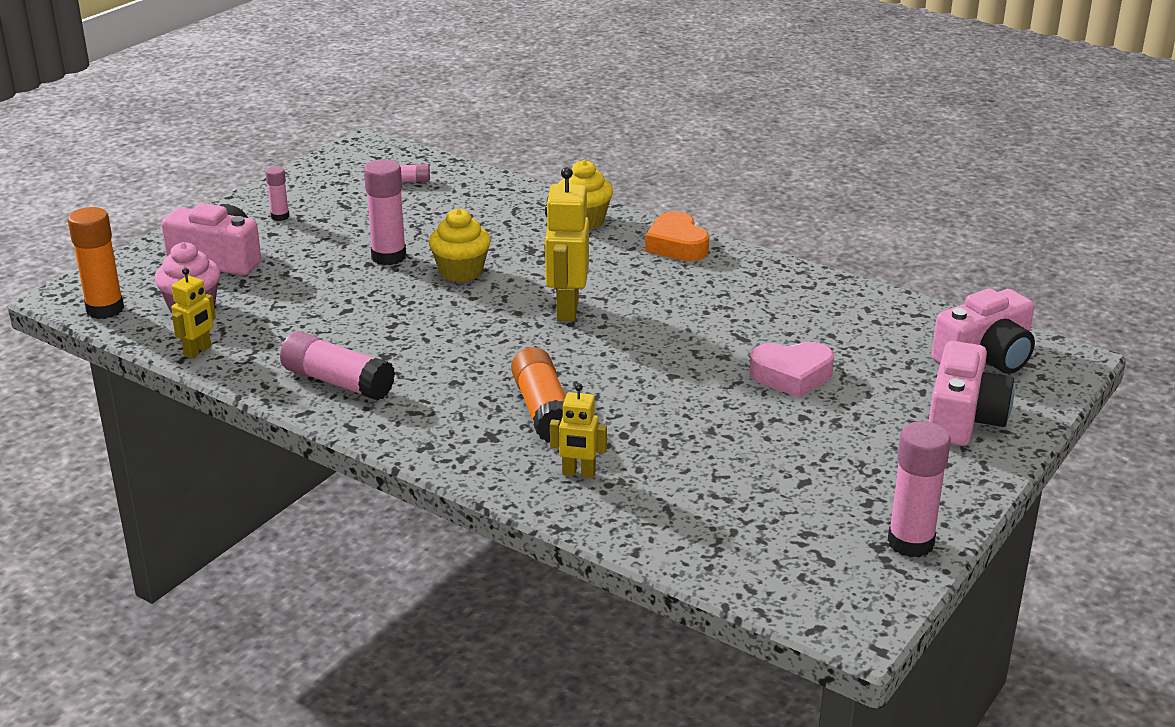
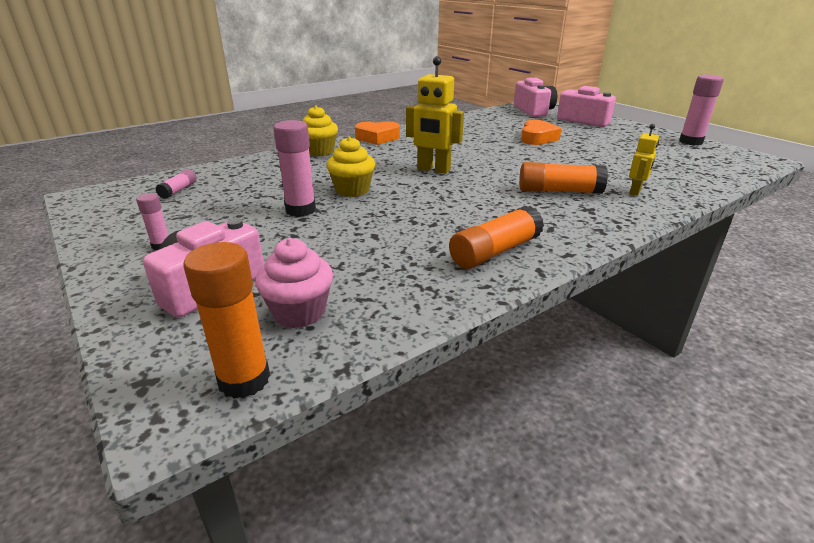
camera: 70 degrees left, 0 degrees up
(198, 351) = (399, 317): yellow robot -> none
(337, 382) = (495, 251): pink glue stick -> orange glue stick
(791, 376) = (537, 138): pink heart -> orange heart

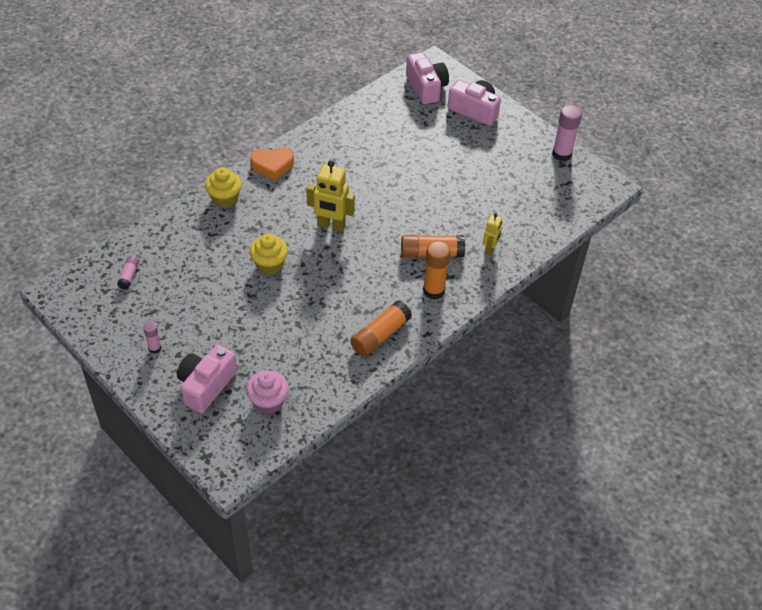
camera: 10 degrees left, 20 degrees up
(244, 380) = (255, 450): orange glue stick -> orange glue stick (433, 291)
(301, 210) = (237, 296): pink glue stick -> none
(537, 138) = (423, 155): orange heart -> none

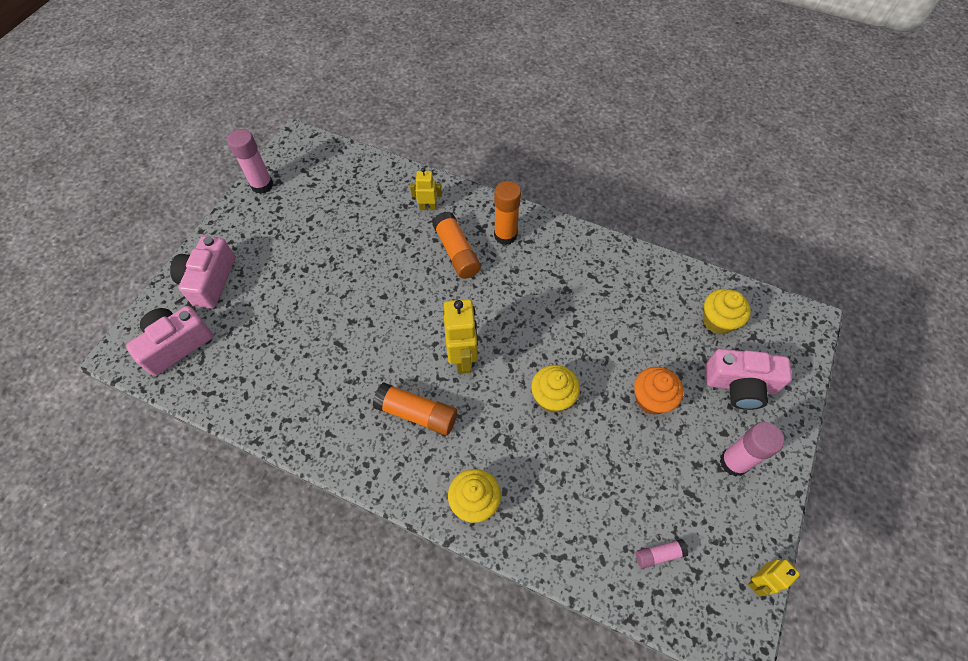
camera: 110 degrees left, 10 degrees up
(77, 320) = (758, 580): none -> yellow robot
(154, 348) = (733, 462): pink glue stick -> pink glue stick, size x1.84
(231, 322) = (651, 399): none -> orange cupcake
(268, 402) = (718, 321): pink cupcake -> yellow cupcake
(272, 166) = (390, 469): orange heart -> none
(380, 335) = (584, 259): orange glue stick -> orange glue stick (417, 413)

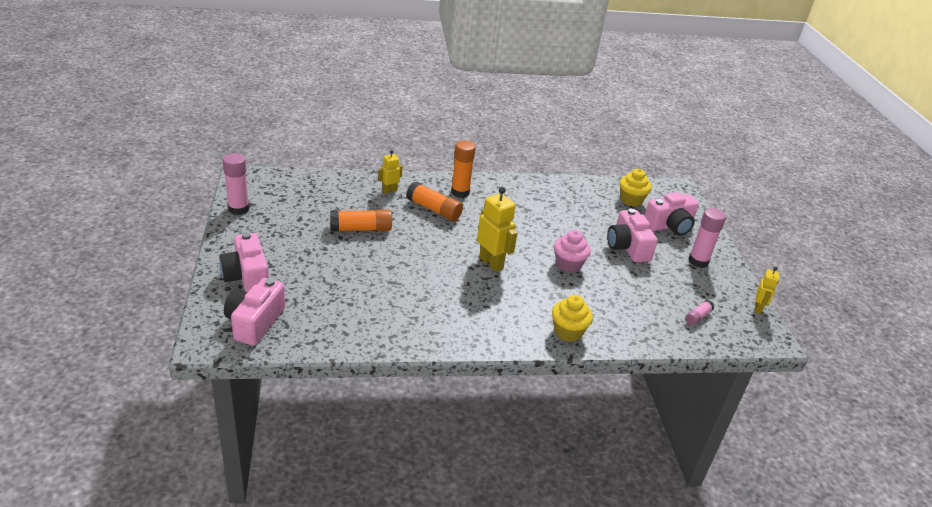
camera: 35 degrees left, 25 degrees down
(417, 413) = (487, 301): orange glue stick -> orange glue stick (361, 229)
(552, 397) = (568, 265): yellow cupcake -> pink cupcake
(651, 399) = (627, 247): orange cupcake -> pink camera

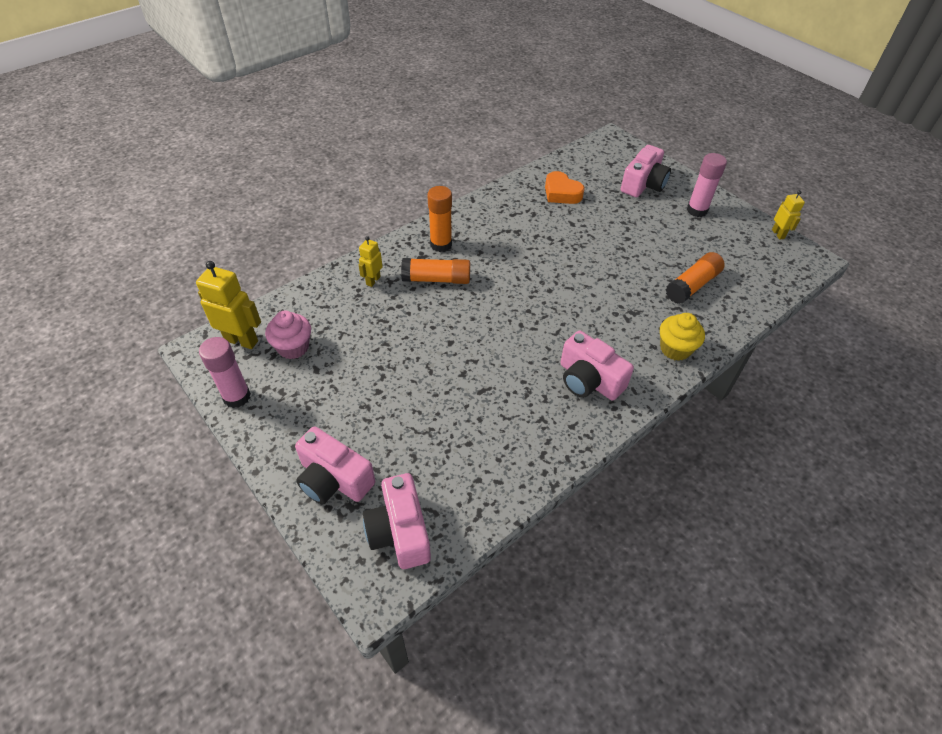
camera: 30 degrees left, 15 degrees up
(361, 229) = (391, 344): orange glue stick -> orange glue stick (692, 285)
(491, 263) = (546, 312): yellow robot -> yellow robot (241, 340)
(568, 265) = (608, 274): pink cupcake -> pink cupcake (293, 347)
(591, 202) = (561, 193): none -> orange heart
(627, 247) = (634, 227): pink camera -> pink camera (589, 380)
(631, 200) = (590, 172): yellow cupcake -> none
(698, 317) = (748, 269): pink glue stick -> none

